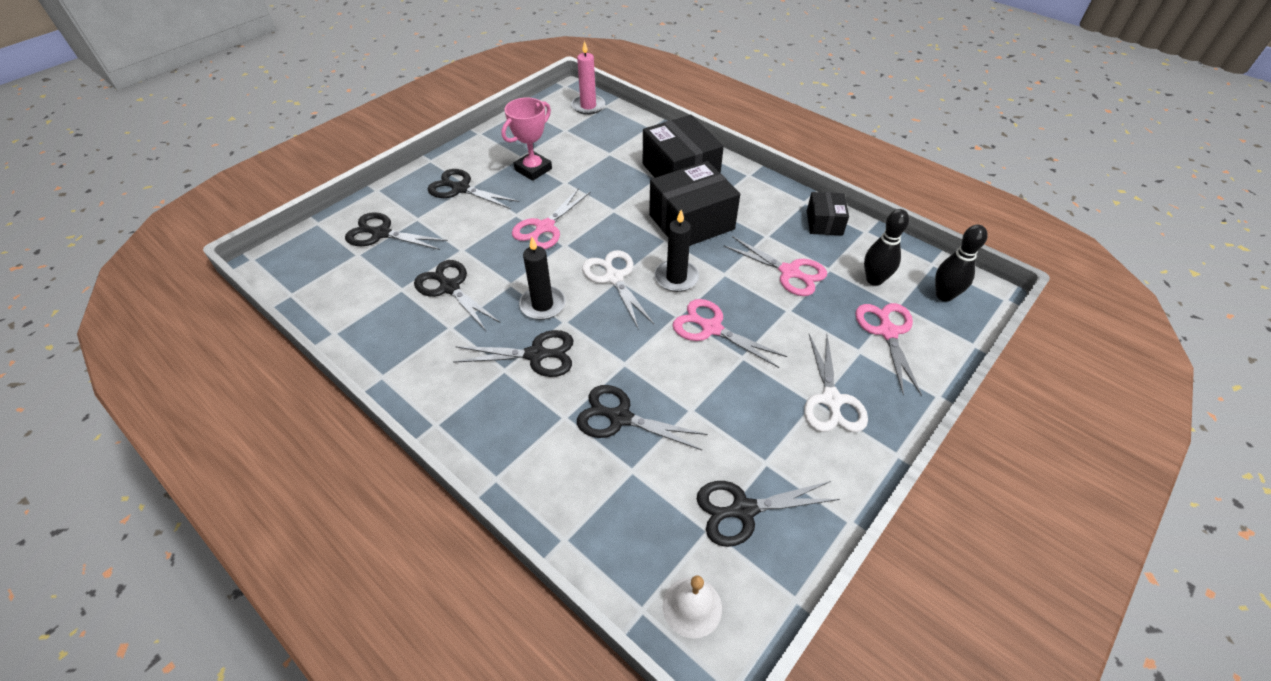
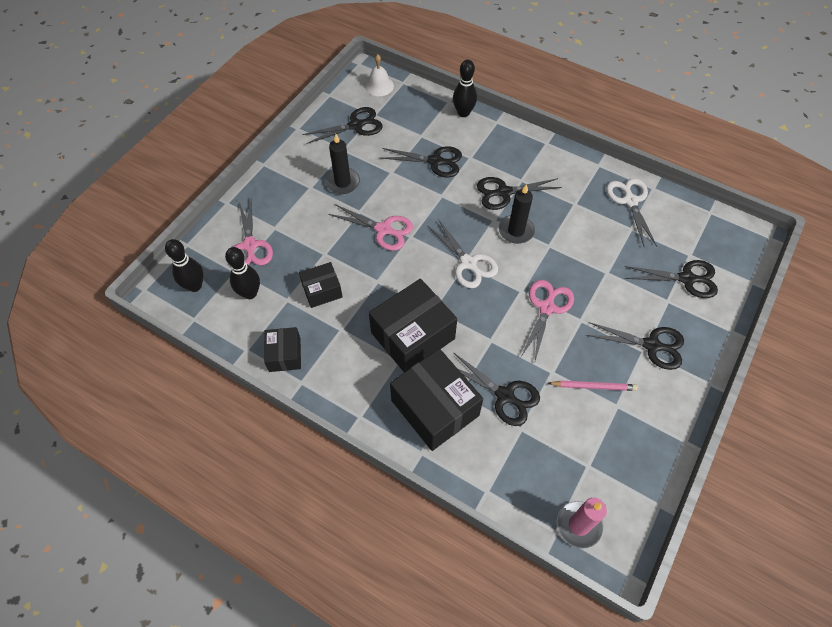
camera: 170 degrees right, 10 degrees up
(450, 288) = (594, 235): black scissors -> black scissors (505, 395)
(533, 169) = (593, 386): pink trophy -> pink pencil
(546, 507) = (463, 113): none -> black bowling pin
(676, 278) = (417, 270): black candle -> black candle (342, 182)
(789, 272) = (322, 290): pink scissors -> black box
(831, 400) = (299, 190): white scissors -> white scissors (630, 201)

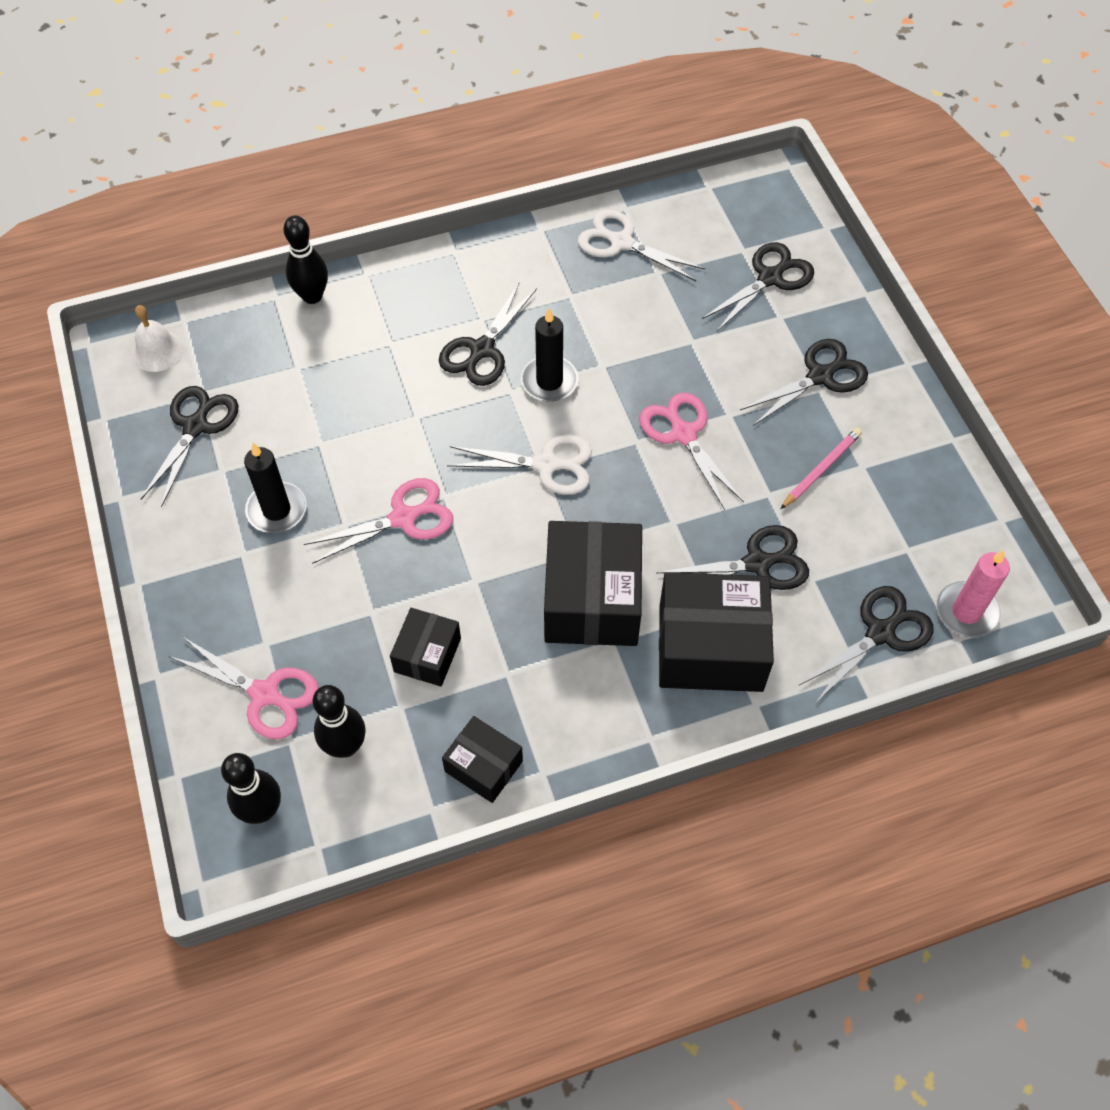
camera: 50 degrees left, 0 degrees up
(435, 161) = (356, 384): black scissors -> black scissors (880, 633)

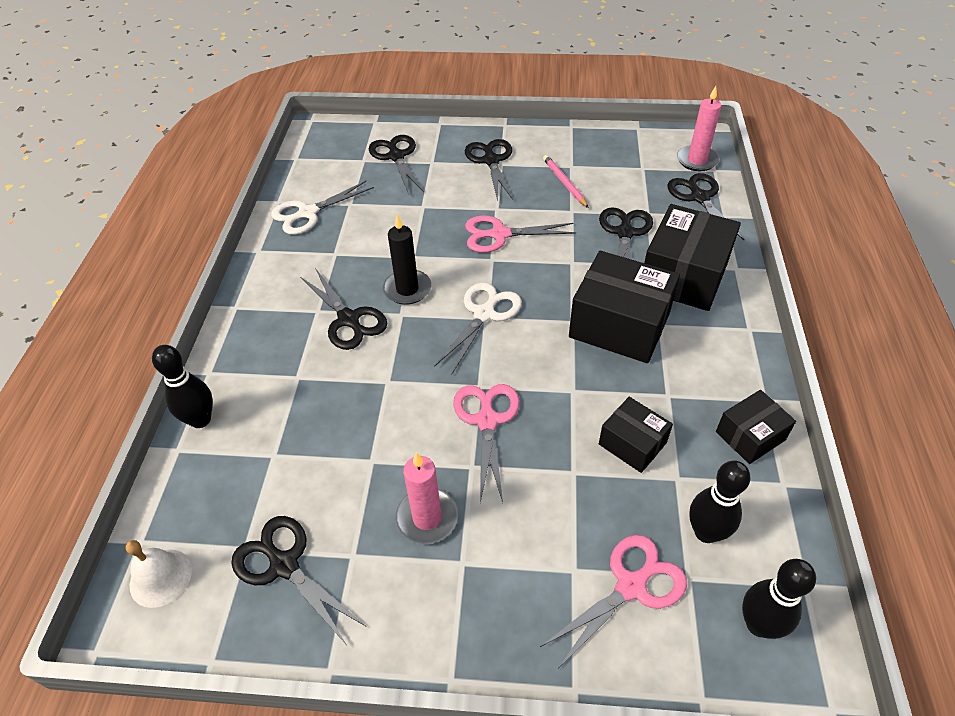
camera: 65 degrees left, 10 degrees down
(276, 510) = (427, 518): black candle -> pink candle

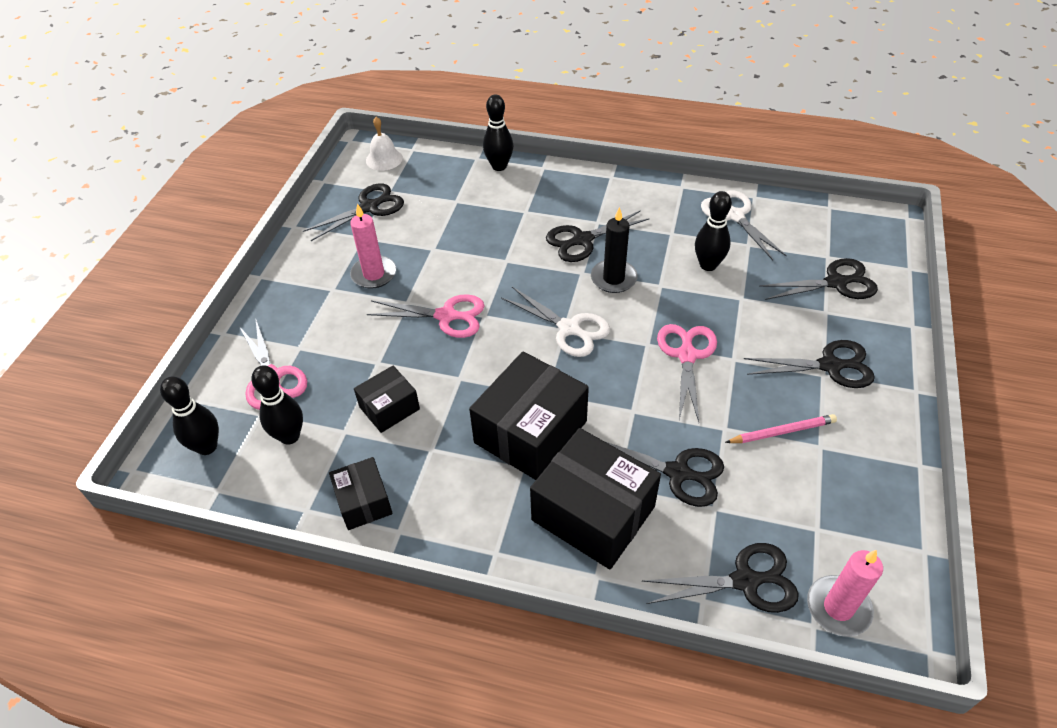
camera: 100 degrees right, 0 degrees up
(381, 227) = (708, 265): none -> black bowling pin

